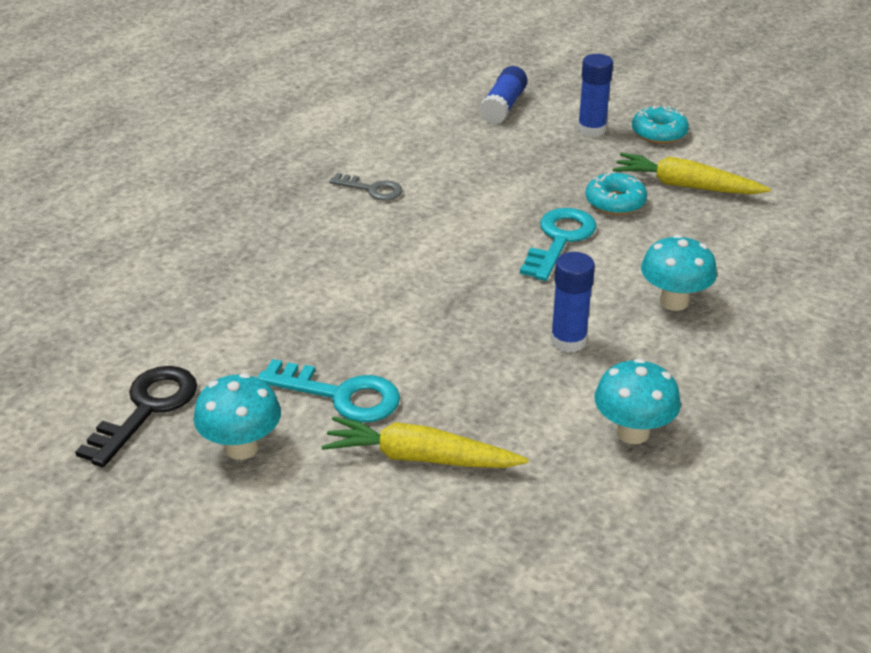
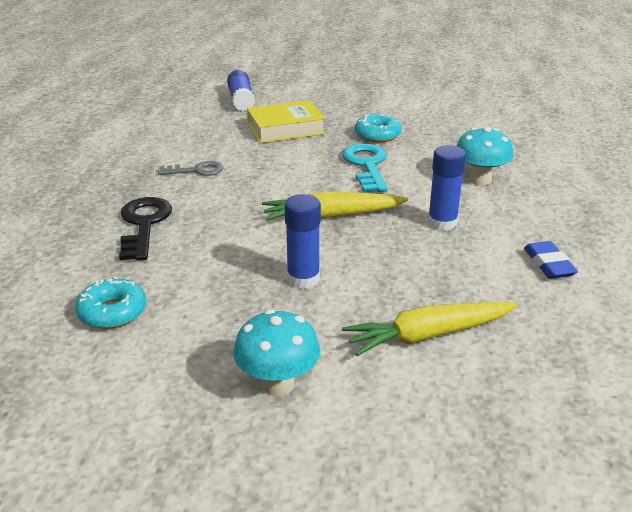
camera: 30 degrees left, 5 degrees down
(147, 409) = (159, 386): black key -> black key (144, 225)
(340, 395) = (319, 314): turquoise key -> none
(516, 162) = (285, 129): none -> yellow book
(591, 129) = (316, 100): blue glue stick -> blue glue stick (303, 279)
(632, 432) = (548, 264): turquoise mushroom -> blue eraser
(659, 133) = (361, 92): turquoise donut -> turquoise donut (112, 312)
(685, 186) = (410, 115): yellow carrot -> yellow carrot (331, 216)

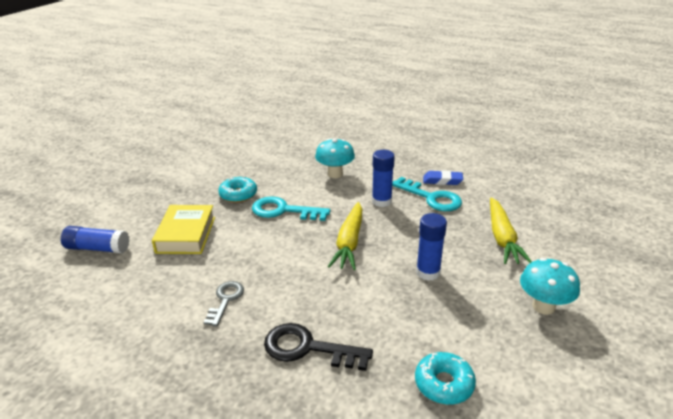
camera: 70 degrees left, 0 degrees up
(487, 260) = (431, 198): none -> turquoise key

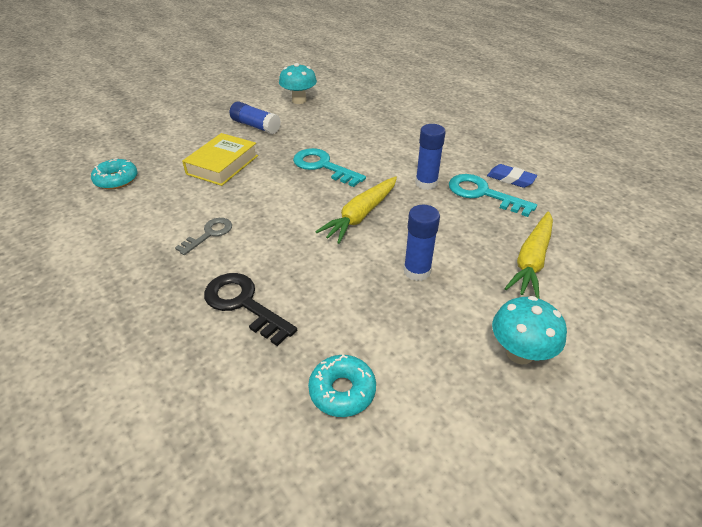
camera: 25 degrees right, 10 degrees up
(97, 248) = (147, 157): blue glue stick -> blue glue stick (255, 126)
(238, 195) = (294, 140): turquoise donut -> turquoise donut (116, 180)
(335, 174) = (400, 143): turquoise mushroom -> turquoise mushroom (299, 100)
(431, 198) = (483, 194): turquoise key -> turquoise key turned 150 degrees clockwise

